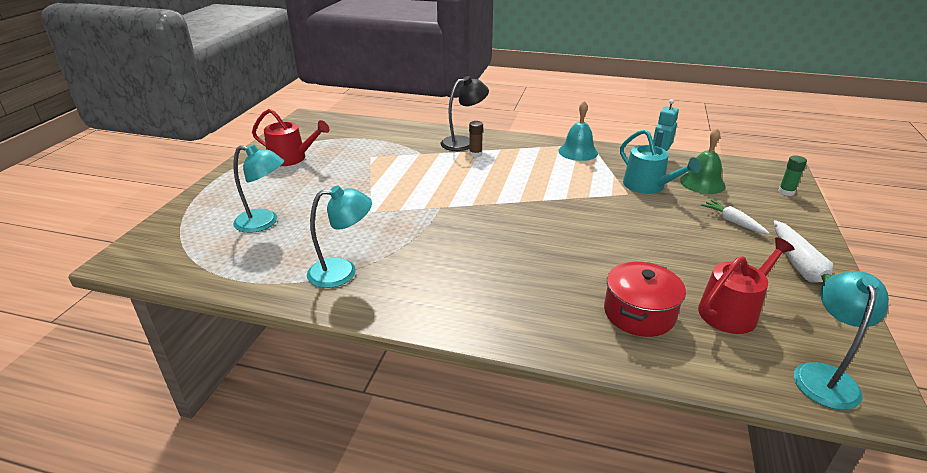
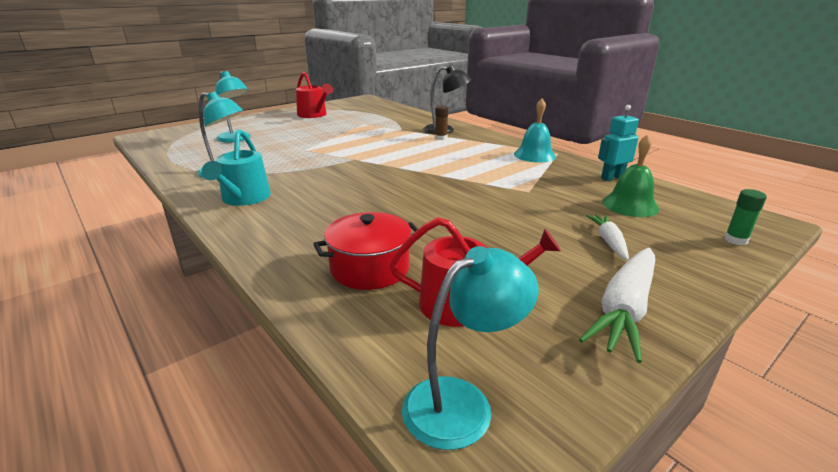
camera: 35 degrees right, 5 degrees down
(648, 186) = (560, 192): turquoise watering can -> turquoise watering can (244, 198)

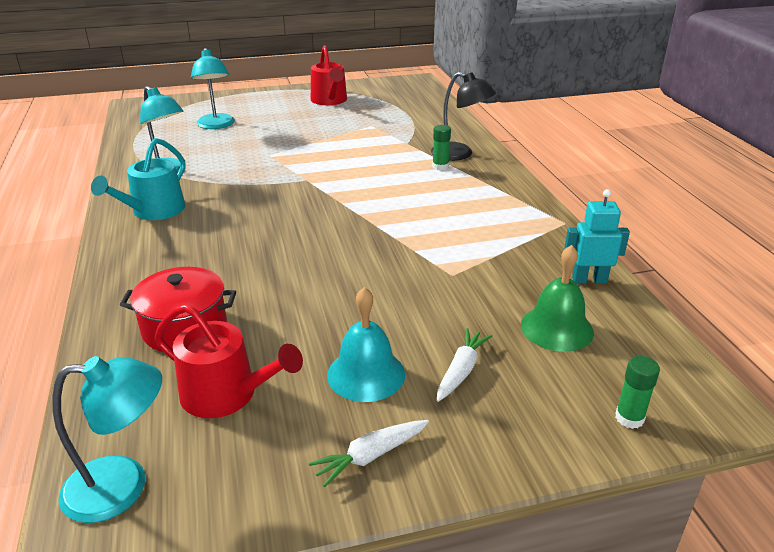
camera: 25 degrees right, 5 degrees up
(441, 138) = (440, 166): brown glue stick -> green glue stick
(534, 155) = (529, 220): turquoise bell -> turquoise bell (366, 374)
(624, 310) = (370, 456): white carrot -> white carrot, size x0.58

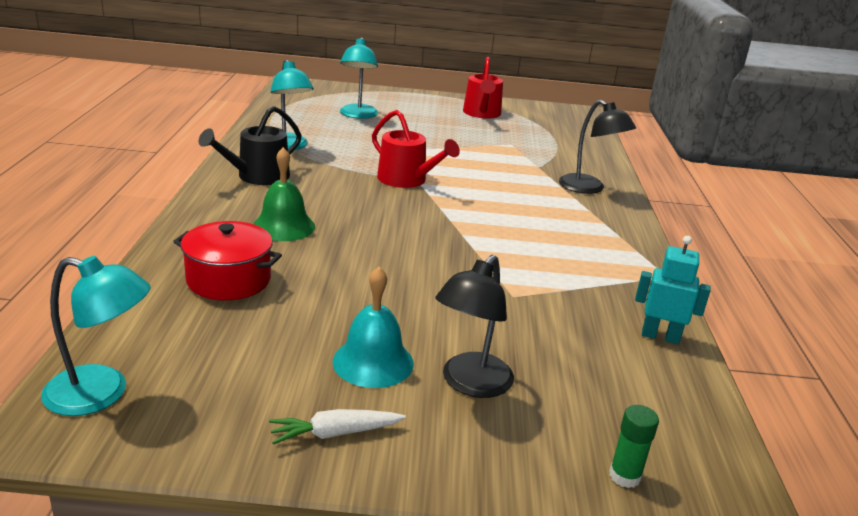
camera: 15 degrees right, 5 degrees down
(154, 211) = (258, 176): turquoise watering can -> black watering can
(226, 394) = (233, 344): red watering can -> red watering can (406, 180)
(440, 166) = (561, 195): green glue stick -> none
(461, 370) = (470, 384): white carrot -> black lamp
(557, 328) = (596, 372): green bell -> green bell (283, 226)

